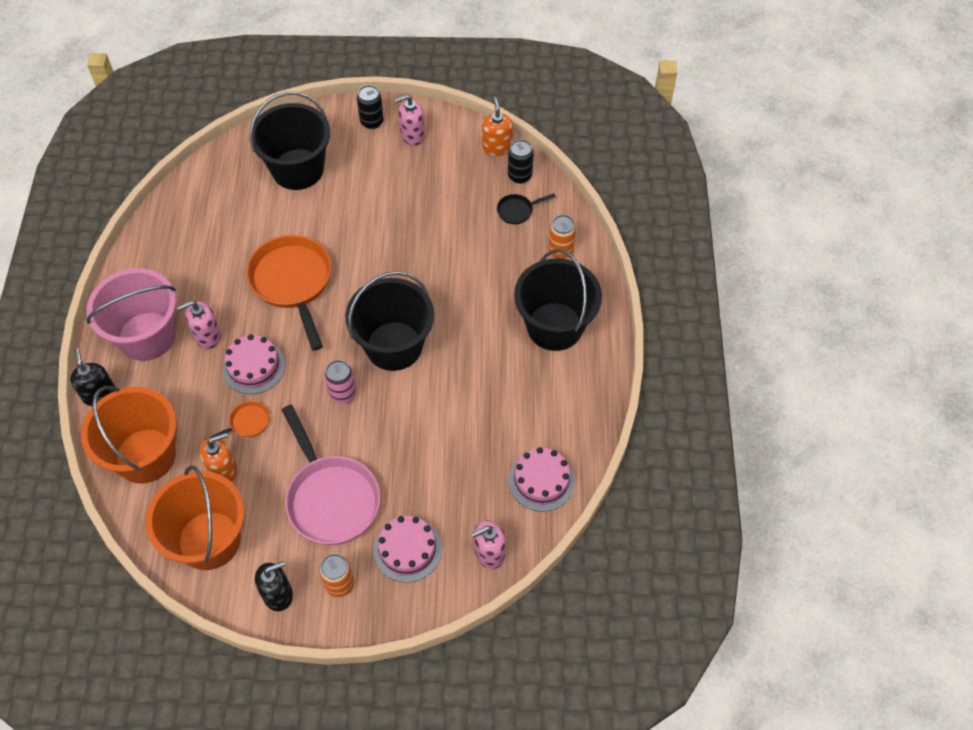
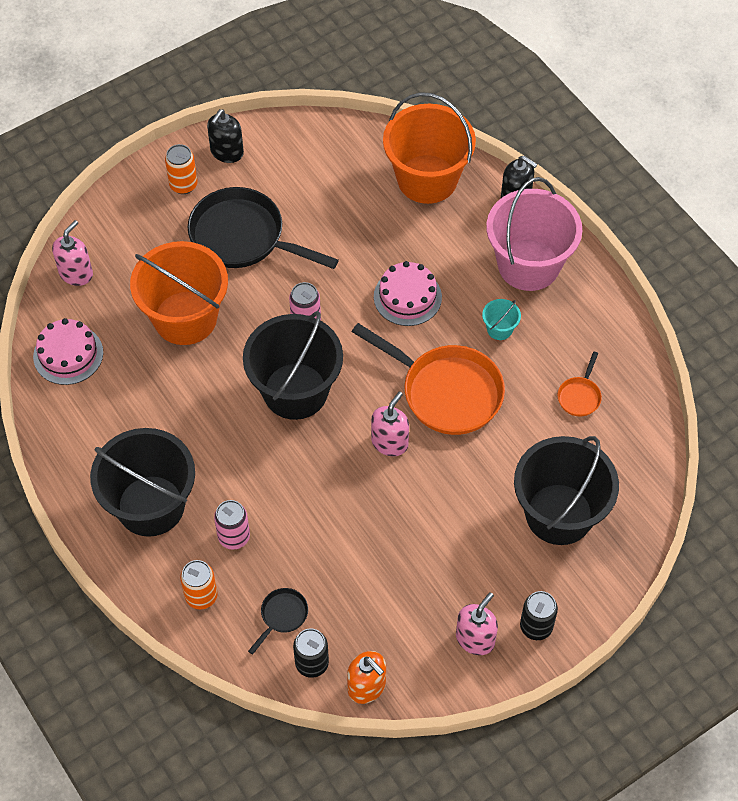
camera: 145 degrees right, 0 degrees up
(207, 336) = (476, 297): pink soap dispenser -> pink soap dispenser (389, 442)
(209, 540) = (315, 155): orange bucket -> orange bucket (185, 318)
(215, 303) = (499, 329): none -> turquoise bucket
(223, 470) = (352, 206): orange soap dispenser -> none
(247, 423) = (368, 250): orange pan -> orange pan (579, 396)
(331, 498) = (243, 237): pink pan -> black pan
(407, 549) = (147, 238): pink cake -> none
(513, 273) = (234, 537): none -> pink can

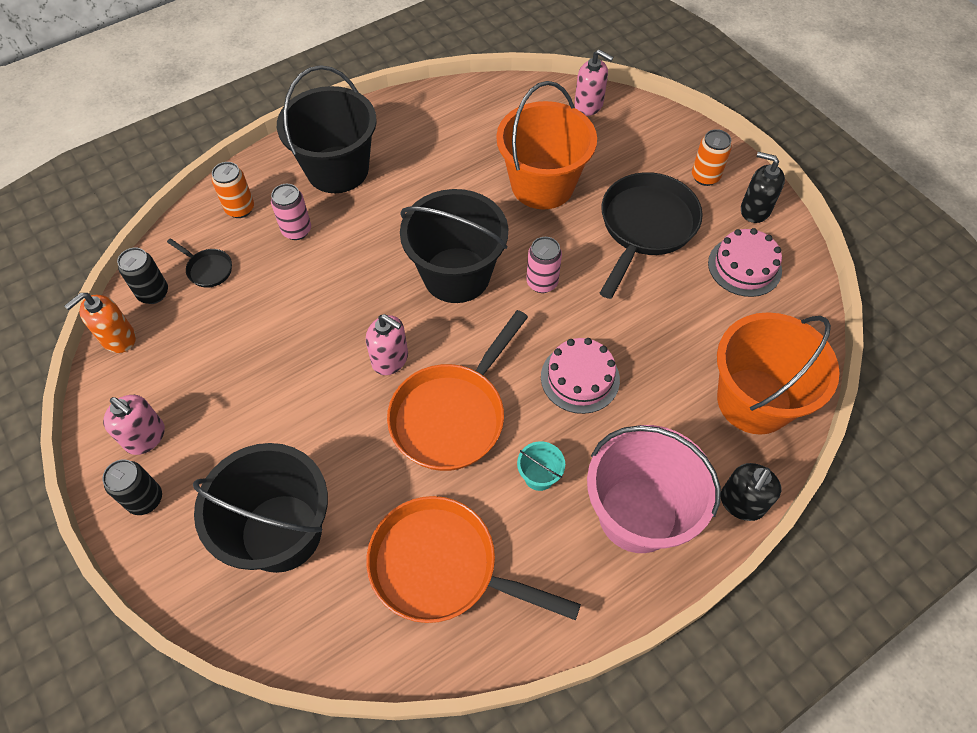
camera: 90 degrees right, 0 degrees up
(68, 354) = (499, 105): pink cake -> pink cake (744, 266)
(579, 396) = (442, 567): orange pan -> orange pan, size x2.27

